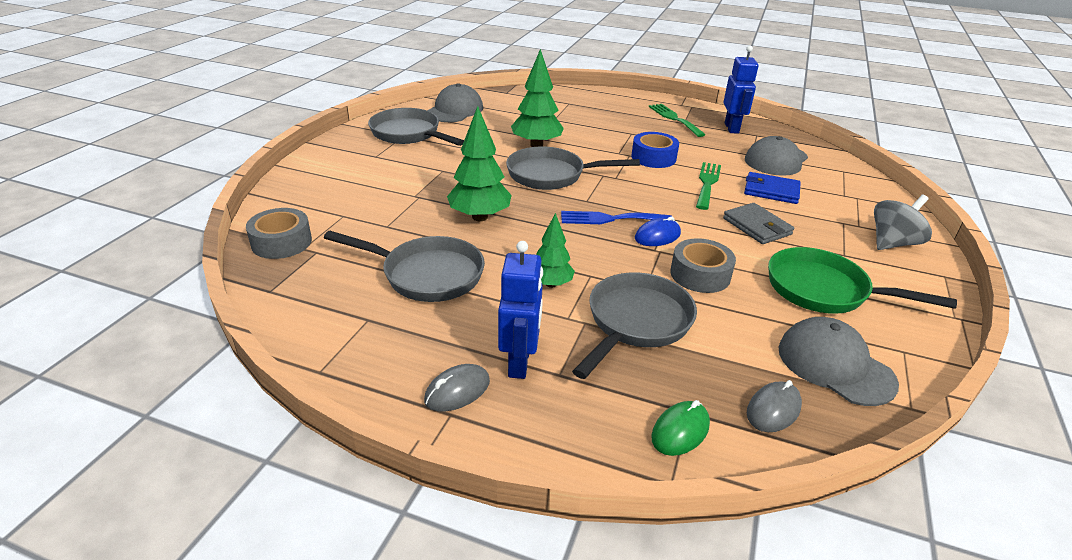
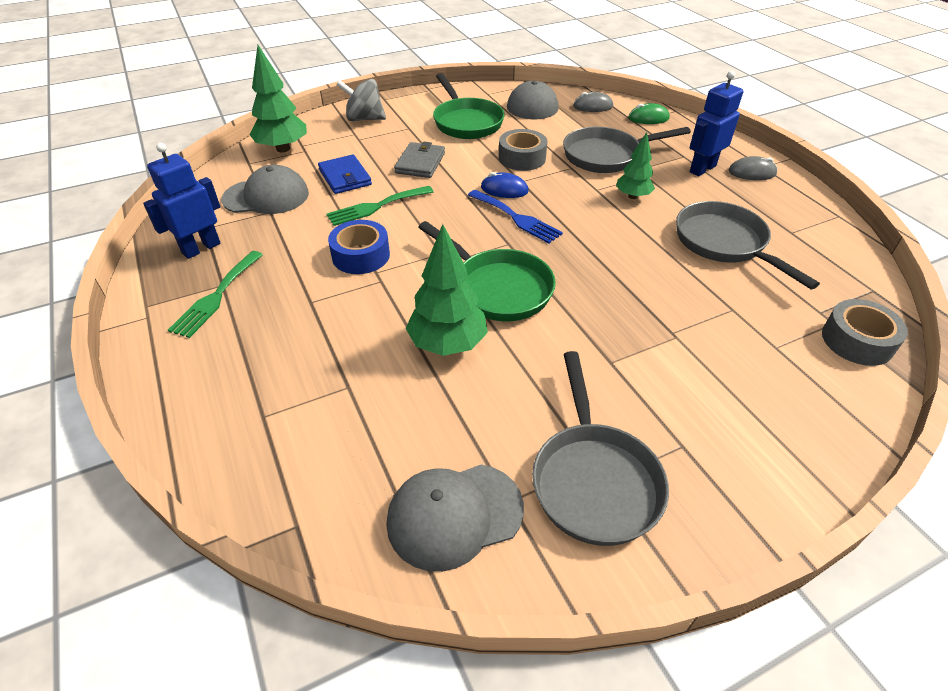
camera: 135 degrees left, 10 degrees up
(479, 217) = (630, 274): green tree -> green tree (283, 149)
(551, 175) = (497, 288): grey pan -> green pan

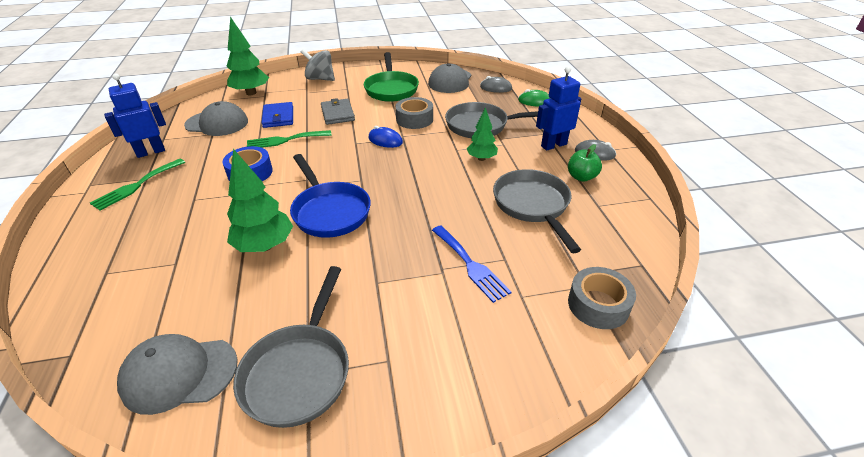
camera: 15 degrees right, 5 degrees down
(420, 163) = (337, 114): grey wallet -> grey wallet turned 45 degrees counterclockwise
(497, 288) = (329, 211): green pan -> blue pan
(516, 218) = (380, 162): blue fork -> blue fork (470, 265)
(755, 202) = (581, 177): none -> green apple

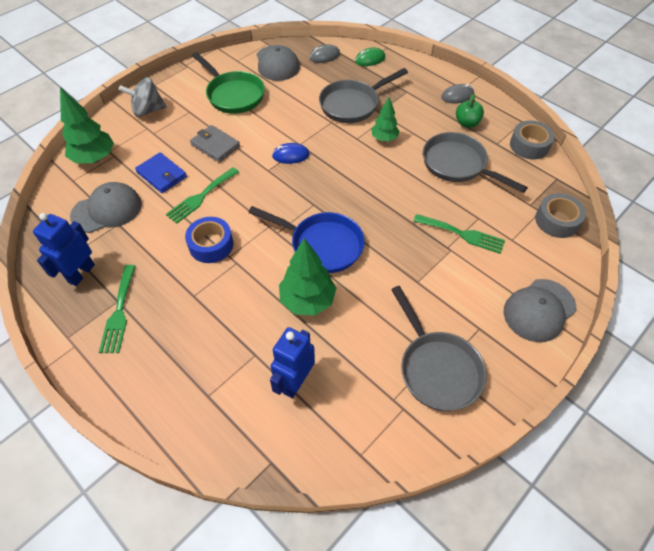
camera: 35 degrees left, 15 degrees up
(179, 374) = (365, 420): grey cap -> grey cap (539, 310)
(414, 119) = (291, 121): grey tape -> grey tape (529, 145)
(470, 265) = (462, 234): blue fork -> green fork
(553, 145) = (423, 101): blue robot -> blue robot (295, 382)

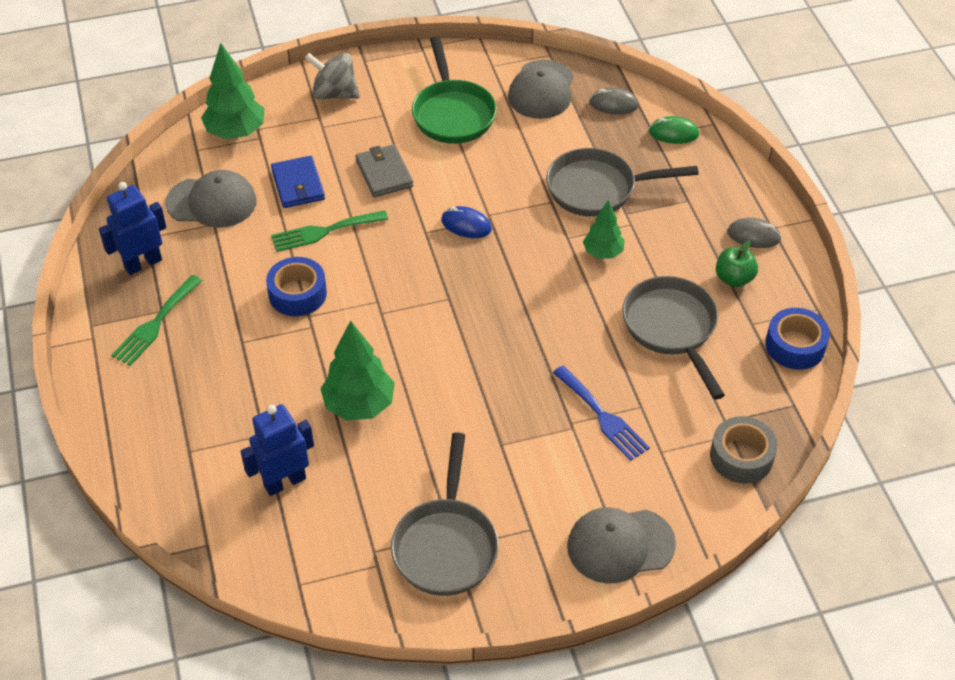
camera: 30 degrees right, 5 degrees down
(322, 245) = (422, 351): blue pan -> none
(462, 234) = (602, 416): green fork -> blue fork
(529, 145) = (795, 346): grey tape -> blue tape

